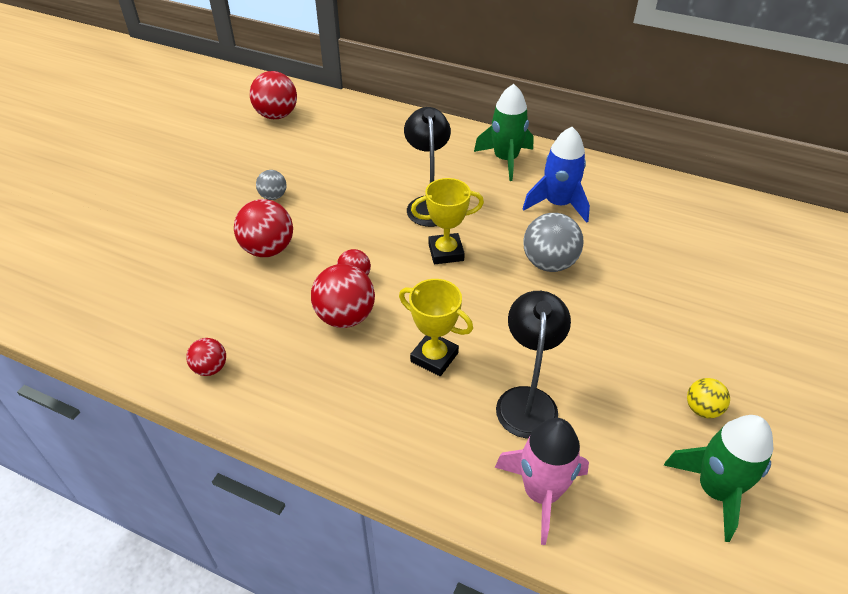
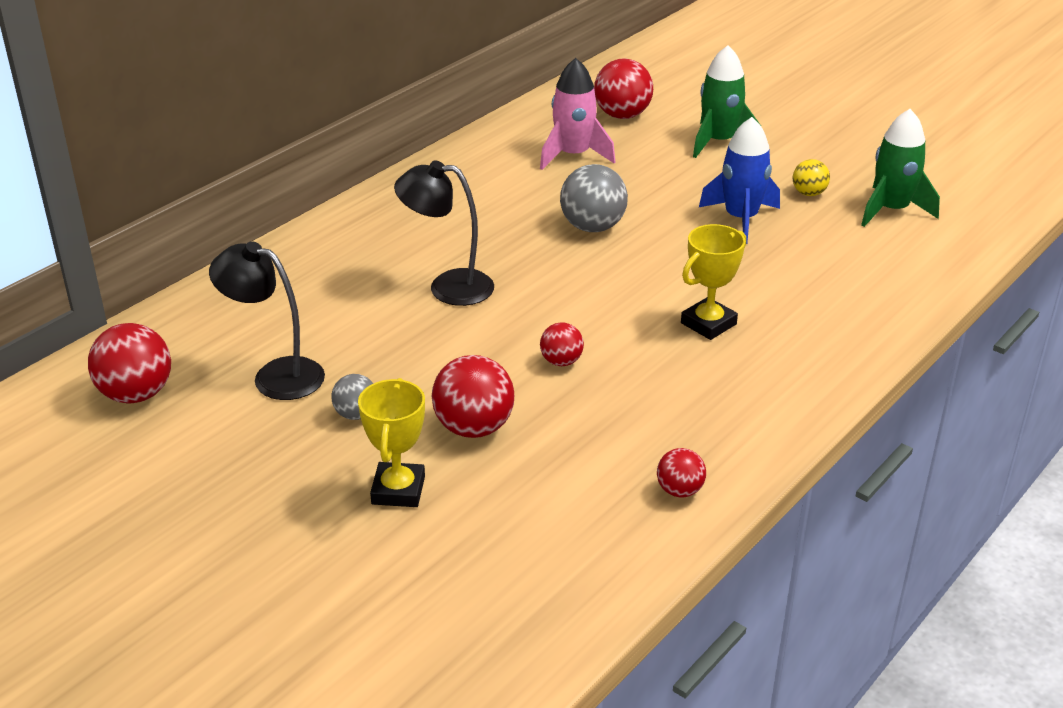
camera: 75 degrees left, 10 degrees down
(345, 317) = (627, 376): red ball -> red ball (622, 115)
(446, 252) = (544, 289): yellow trophy -> yellow trophy (398, 490)
(506, 159) = (389, 217): green rocket -> green rocket (719, 141)
(527, 400) = (779, 279): black lamp -> black lamp (276, 375)
(541, 492) = (884, 292): pink rocket -> pink rocket (573, 155)
(558, 204) = (496, 200): blue rocket -> blue rocket (741, 219)

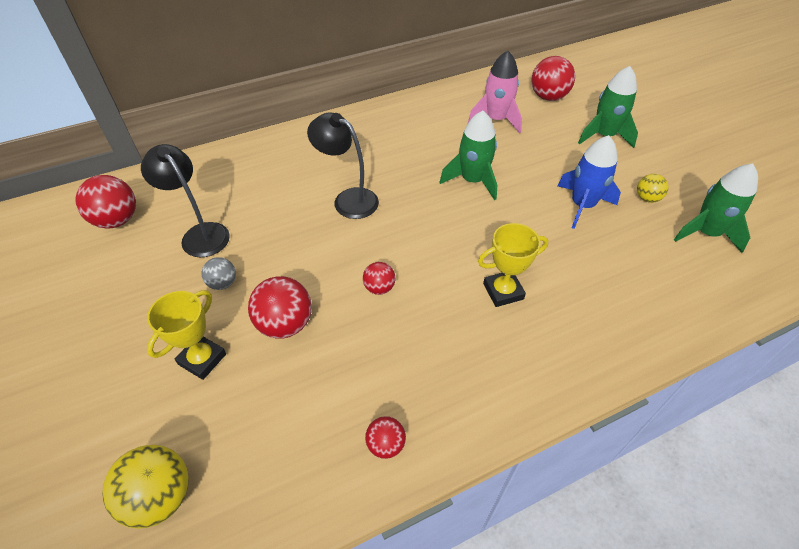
camera: 25 degrees right, 15 degrees up
(461, 616) = (160, 496): none -> yellow ball
(592, 227) = (472, 180): grey ball -> green rocket

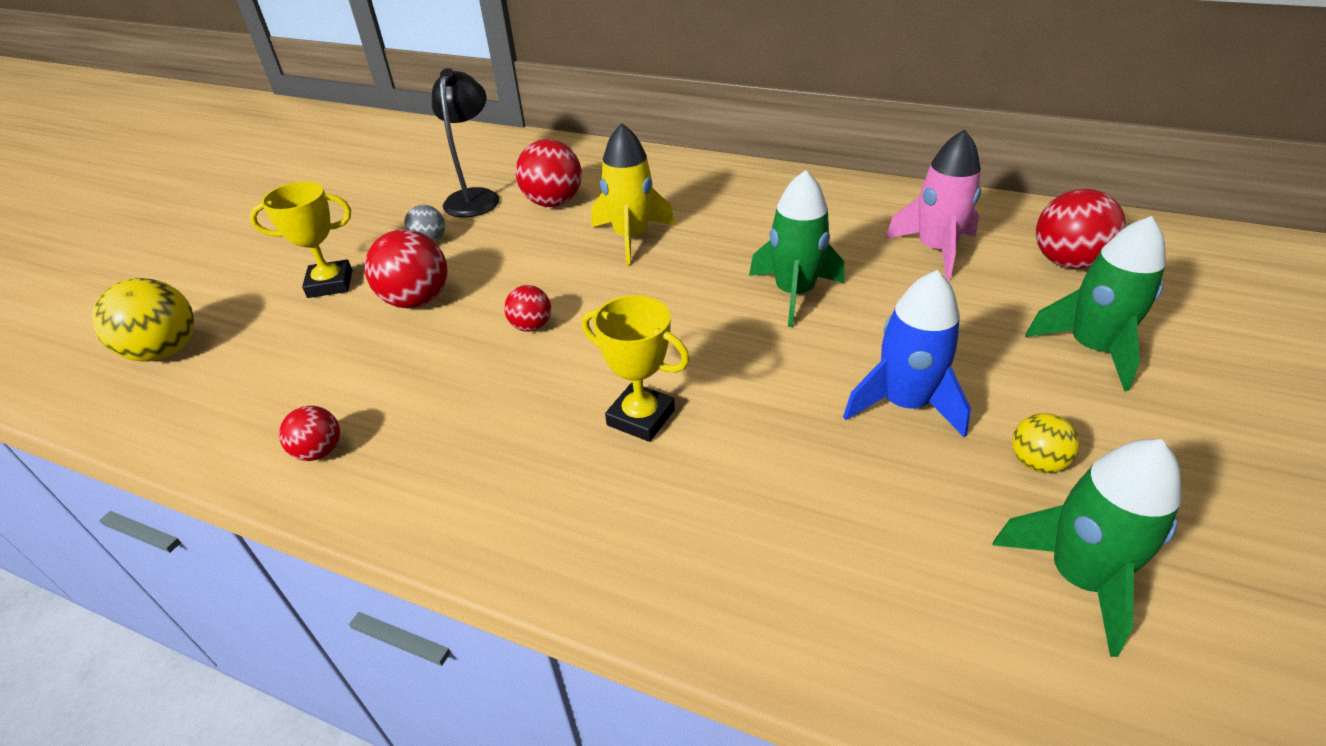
camera: 50 degrees right, 10 degrees down
(117, 220) = (442, 157): red ball -> red ball (553, 202)
(348, 199) = (631, 237): black lamp -> yellow rocket

